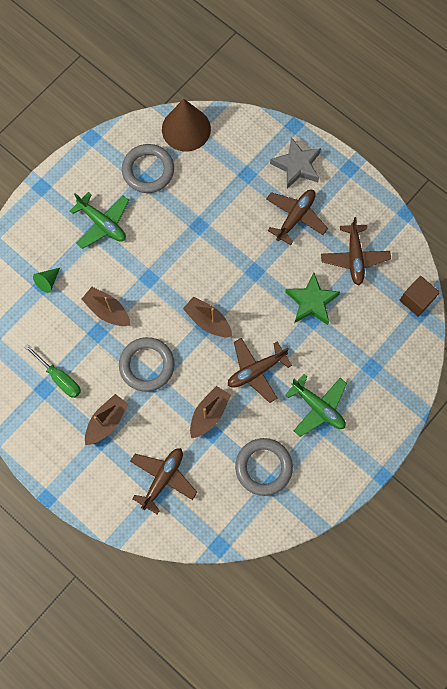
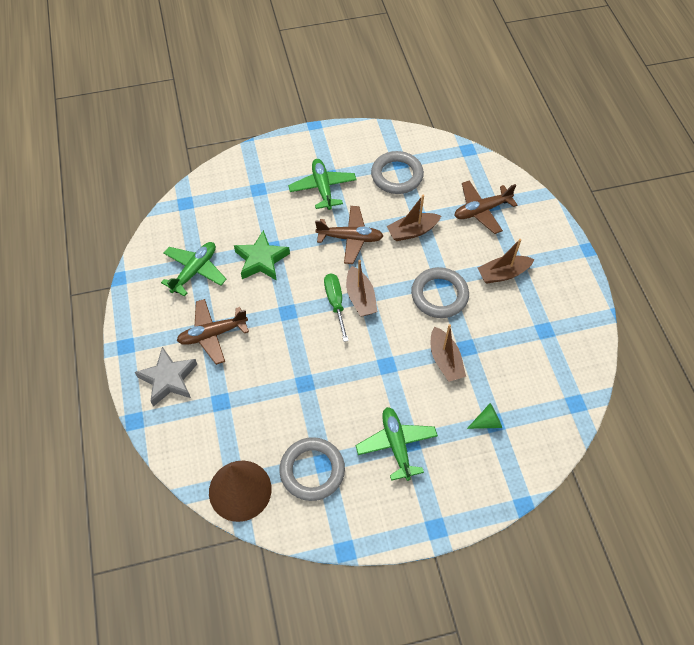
camera: 145 degrees left, 15 degrees down
(59, 378) = (525, 330): green screwdriver -> green screwdriver (335, 303)
(354, 257) = (195, 271): brown plane -> green plane
(416, 300) = (178, 212): brown cube -> none

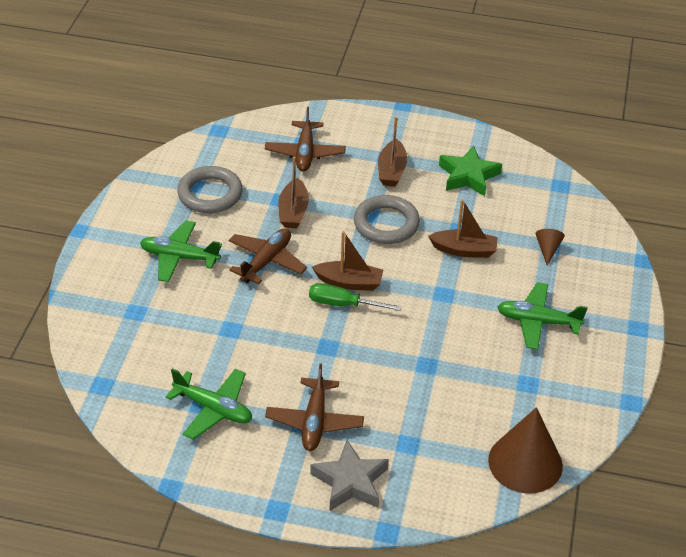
camera: 65 degrees left, 15 degrees down
(195, 271) = (213, 409): green plane -> green plane turned 150 degrees clockwise
(261, 260) = (241, 344): green star -> green star (468, 176)
(312, 470) = (532, 396): grey ring -> none
(487, 422) = (548, 249): green cone -> brown cone

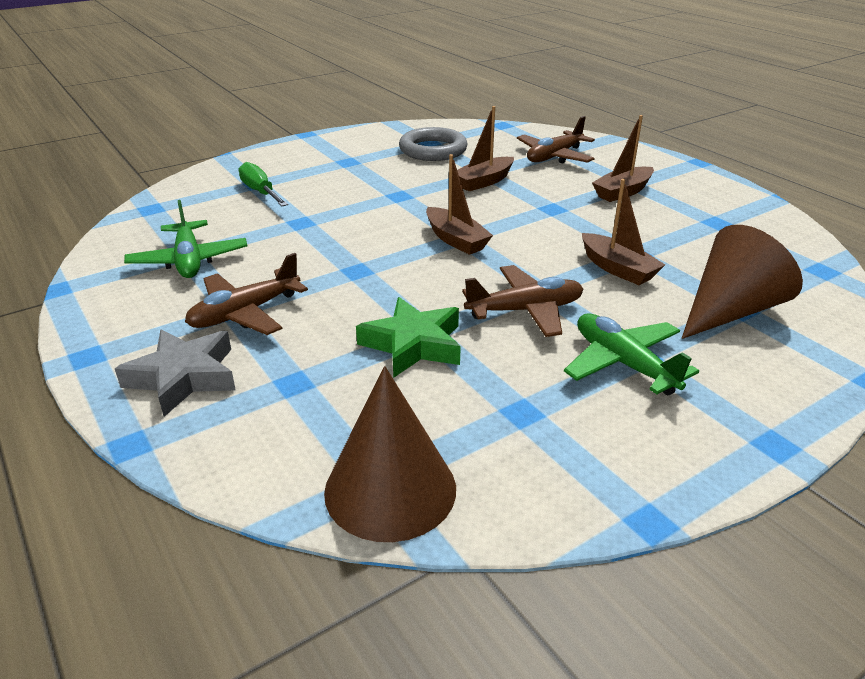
camera: 45 degrees right, 10 degrees down
(179, 257) = (344, 170): green plane -> none
(266, 261) = (407, 198): brown plane -> brown plane (525, 310)
(343, 304) = (423, 250): green screwdriver -> green screwdriver (260, 192)
(386, 224) = (560, 220): grey ring -> none
(468, 176) = (706, 223): green star -> green star (413, 344)
(548, 249) = (730, 311): brown cone -> brown cone, size x2.21

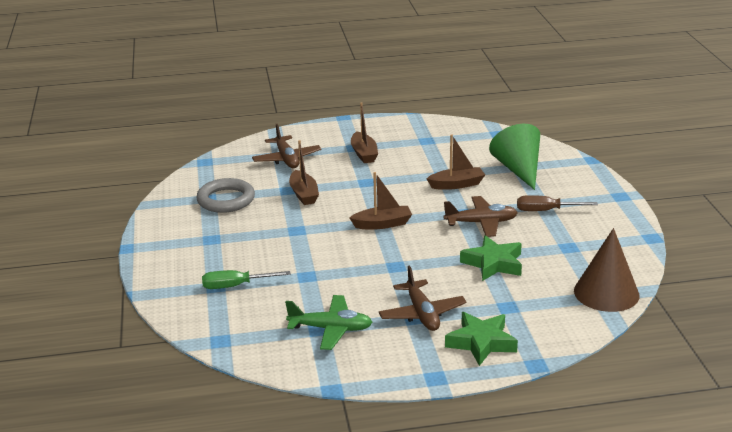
camera: 65 degrees left, 5 degrees down
(183, 377) = (481, 342): grey star -> green star
(525, 310) = (481, 223): brown plane -> brown plane turned 75 degrees clockwise
(623, 363) = (546, 210): green plane -> brown screwdriver
(730, 311) = (518, 169): brown cone -> green cone

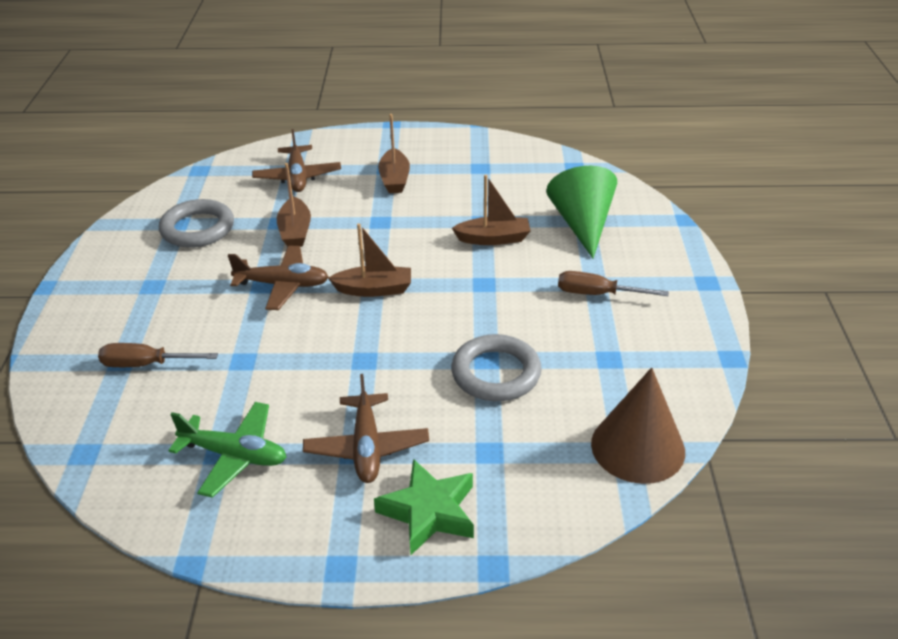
camera: 10 degrees right, 10 degrees up
(235, 286) = (146, 364): green screwdriver -> brown screwdriver
(481, 223) = (503, 303): brown plane -> brown plane (283, 285)
(493, 263) = (496, 373): green star -> grey ring

